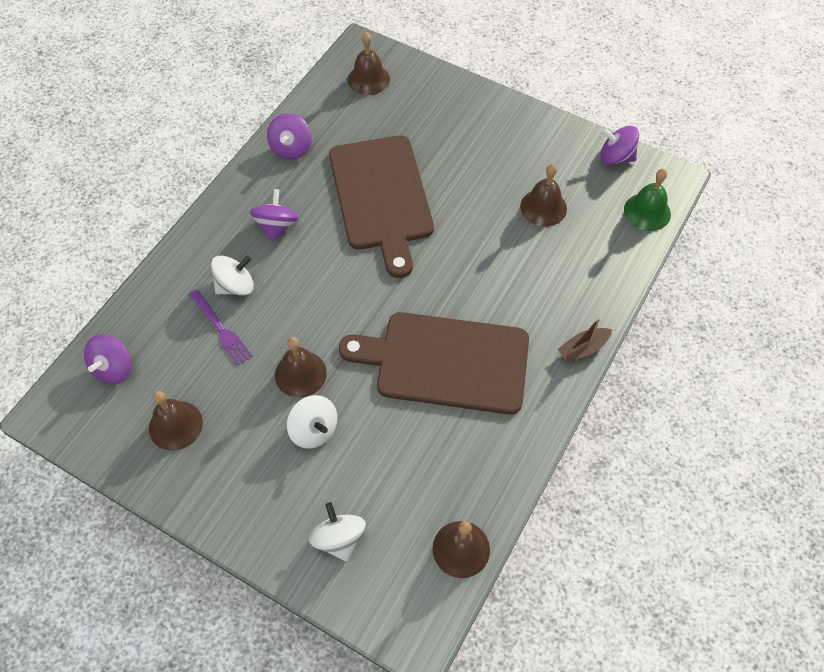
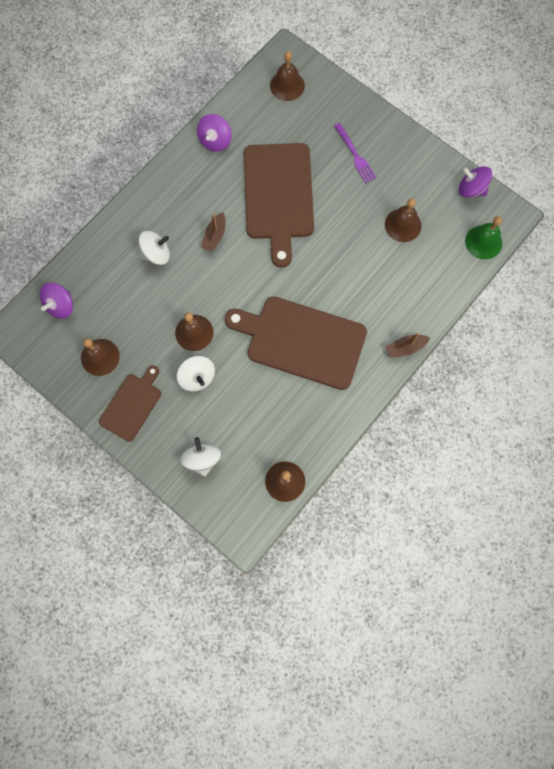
camera: 10 degrees right, 15 degrees up
(221, 329) = (141, 288): purple fork -> purple fork (355, 155)
(228, 481) = (132, 405): none -> brown cutting board
(276, 226) = (194, 208): purple spinning top -> none
(308, 254) = (215, 236): none -> brown boat

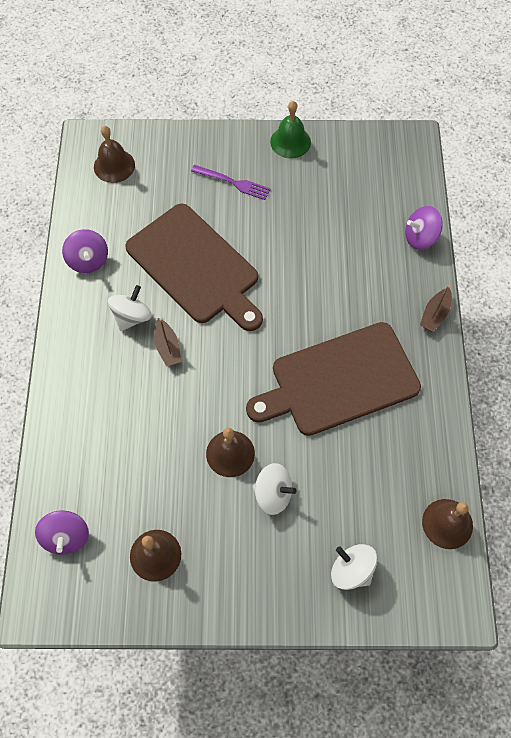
camera: 40 degrees left, 10 degrees down
(132, 405) = (232, 576): brown cutting board -> none
(156, 254) = (123, 407): white spinning top -> white spinning top (132, 317)
(403, 225) = (331, 212): brown bell -> none
(471, 189) = (360, 142): purple spinning top -> purple spinning top (420, 237)
(483, 242) = (412, 177): green bell -> green bell (290, 142)

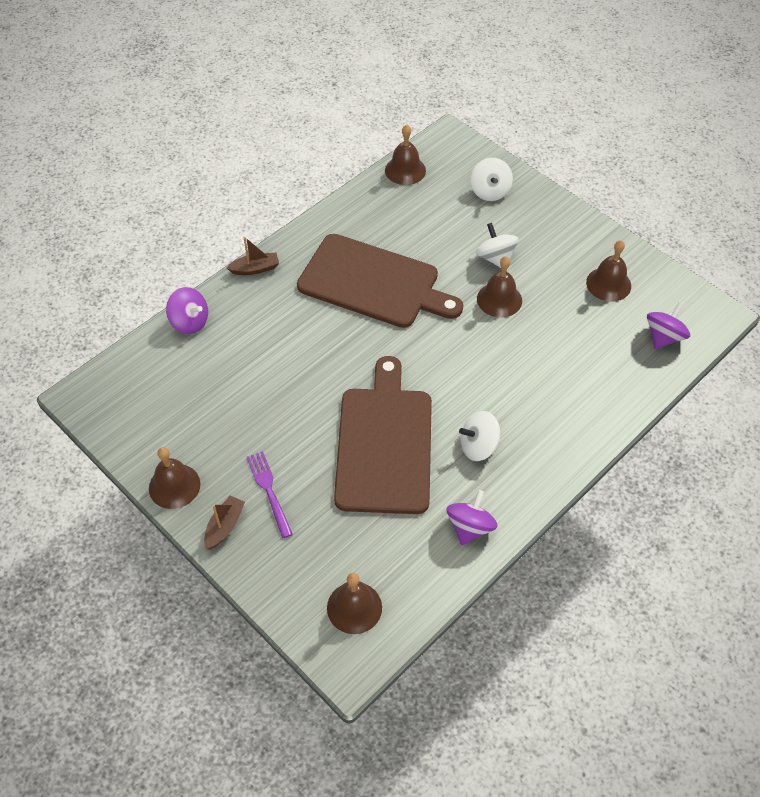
camera: 135 degrees left, 10 degrees down
(167, 347) = (473, 400): brown boat -> brown boat (224, 526)
(290, 142) = (174, 486): green bell -> brown bell

